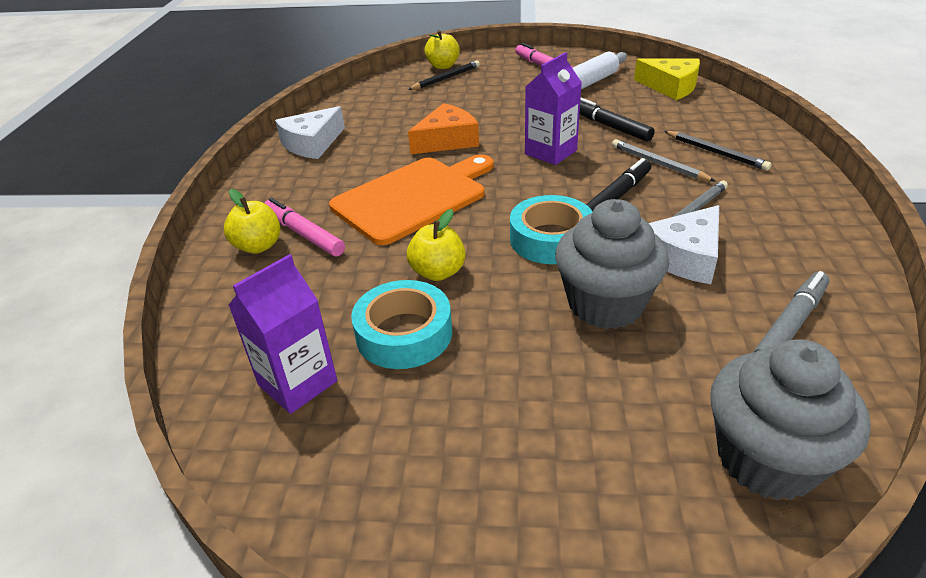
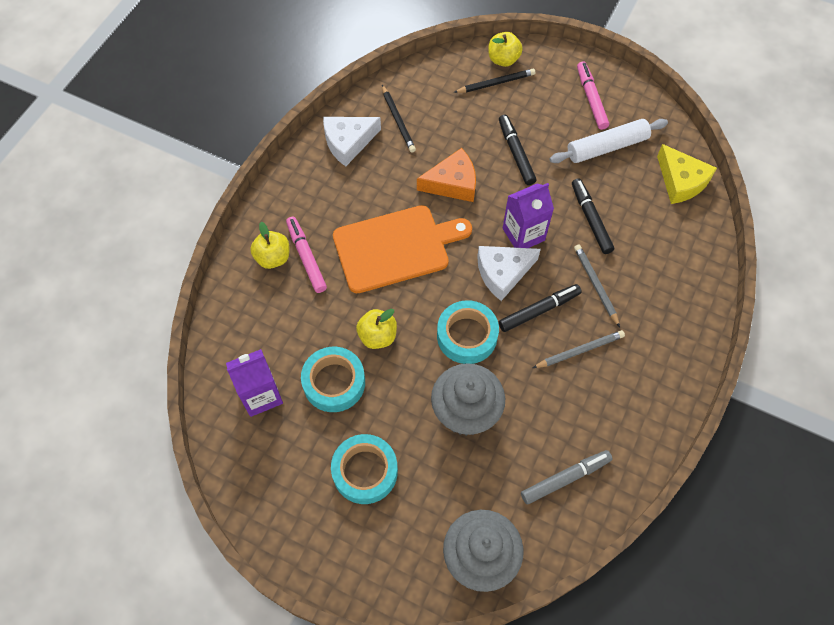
camera: 20 degrees right, 25 degrees up
(498, 108) = (516, 153): none -> black marker
(511, 417) = (365, 471): none -> turquoise tape
(685, 256) = (544, 392): white cheese -> white cheese (503, 273)
(716, 153) = (649, 291): black pencil -> black pencil (398, 120)

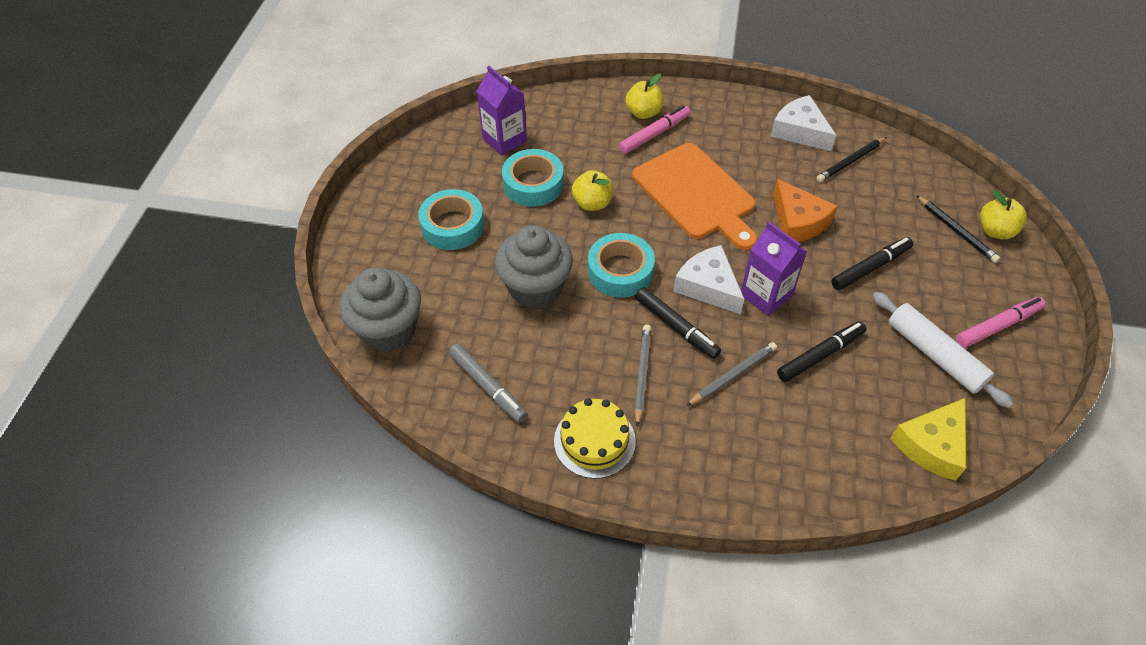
camera: 75 degrees right, 10 degrees down
(580, 350) = (642, 374): grey pencil -> grey pencil turned 135 degrees counterclockwise
(636, 405) = (594, 441): none -> yellow cake

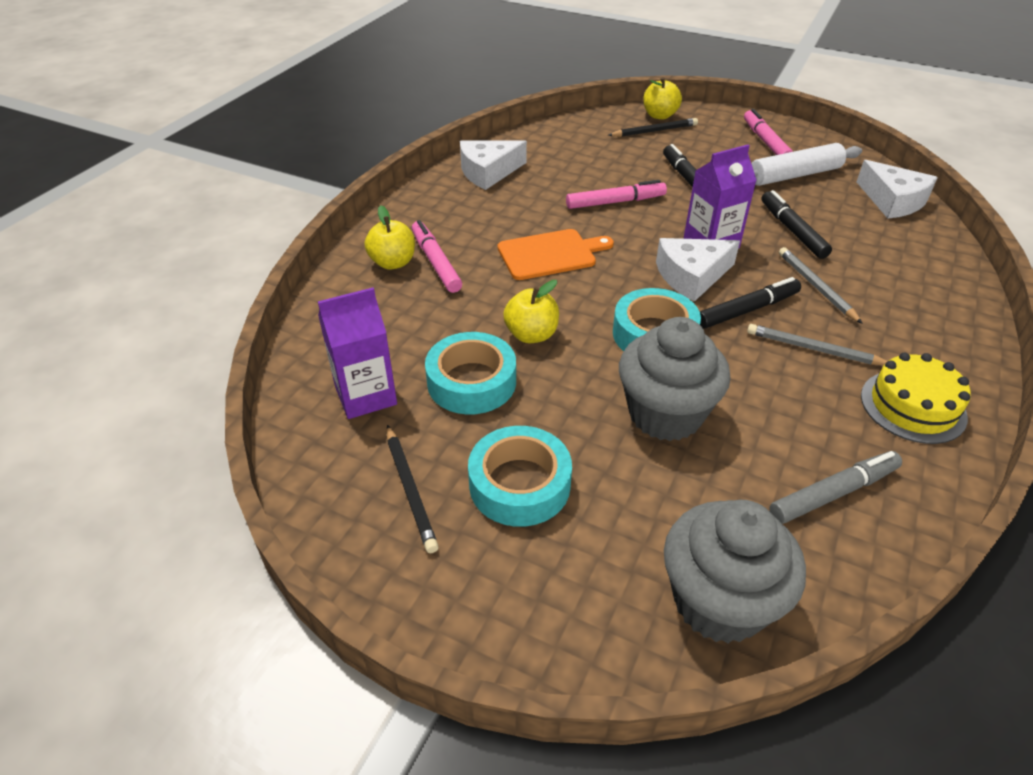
camera: 75 degrees left, 10 degrees down
(696, 194) = (550, 254): orange cutting board -> orange cutting board, size x0.66
(798, 221) = (615, 202): orange cheese -> pink marker
(850, 161) = (546, 156): black pencil -> black pencil (410, 490)
(932, 445) = (892, 201): yellow cheese -> white cheese

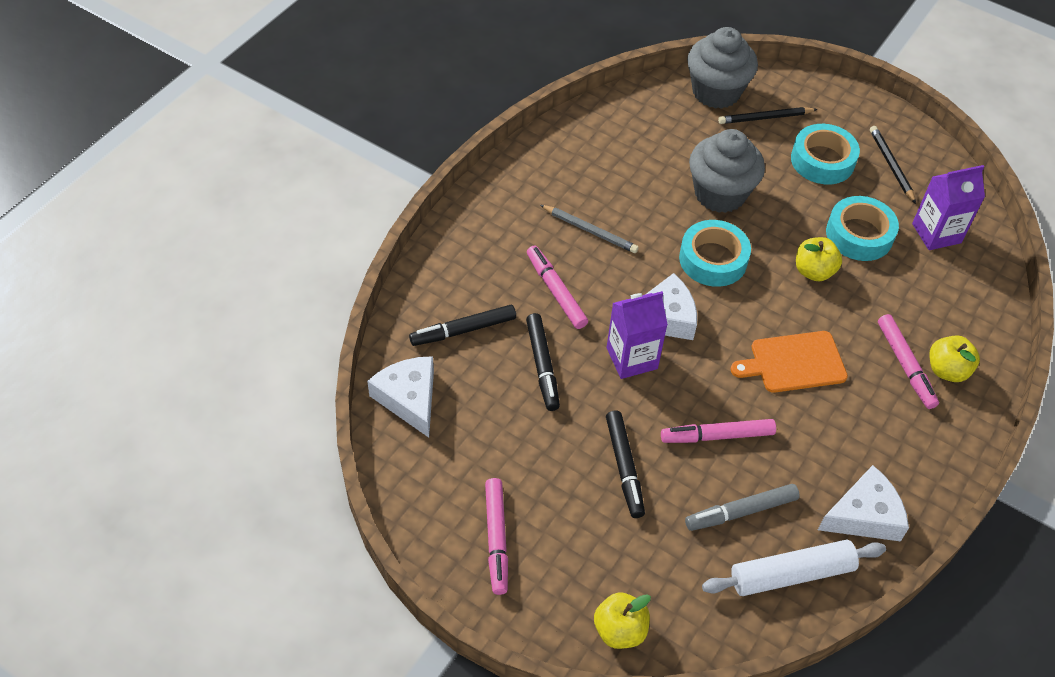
camera: 175 degrees left, 10 degrees up
(654, 131) = (637, 587): black pencil -> black pencil (765, 118)
(747, 310) = (627, 274): black marker -> black marker (463, 330)
(794, 175) = (494, 459): white rolling pin -> white rolling pin (791, 574)
(816, 287) = (556, 291): grey pencil -> pink marker
(833, 493) = (628, 133): grey marker -> grey marker (741, 511)
(913, 406) = (543, 178): yellow cake -> none

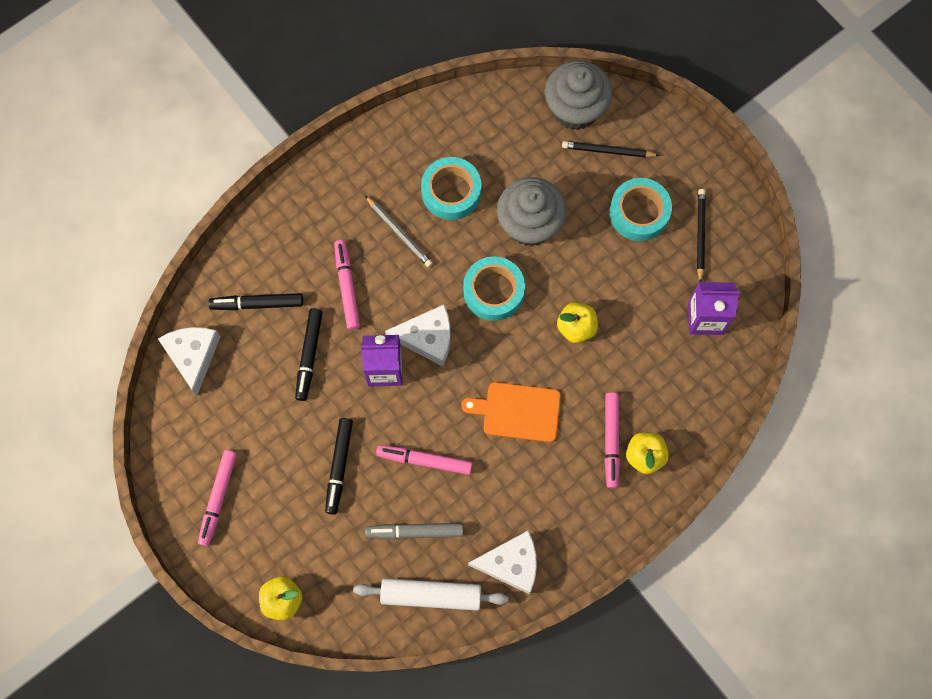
camera: 20 degrees right, 20 degrees up
(859, 235) = (634, 301): turquoise tape -> turquoise tape (451, 192)

